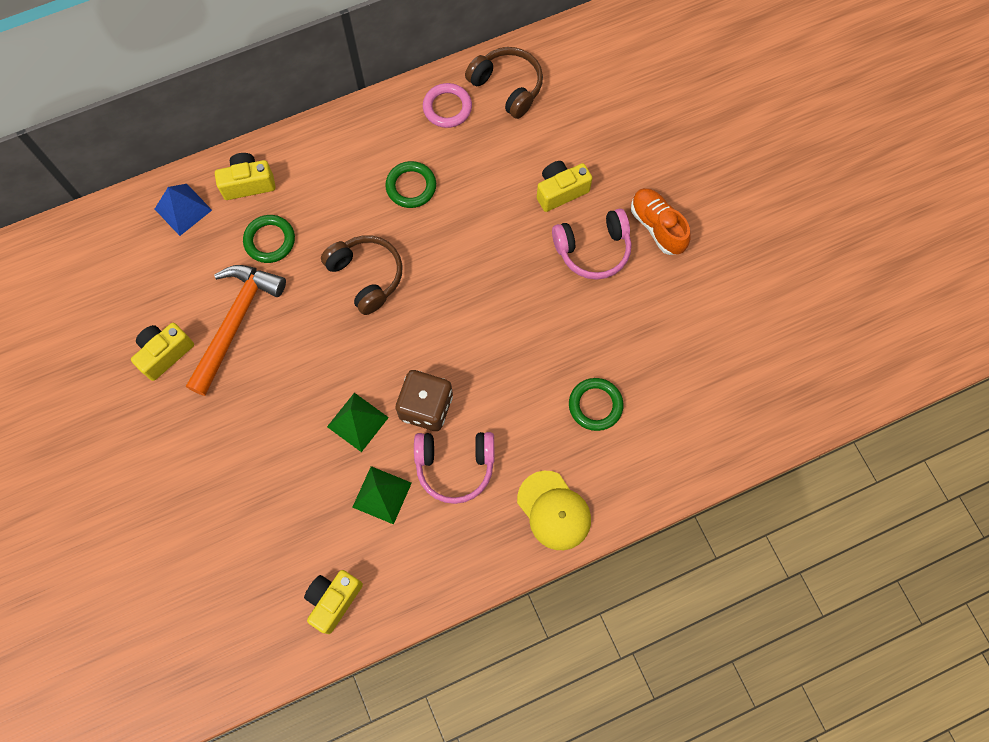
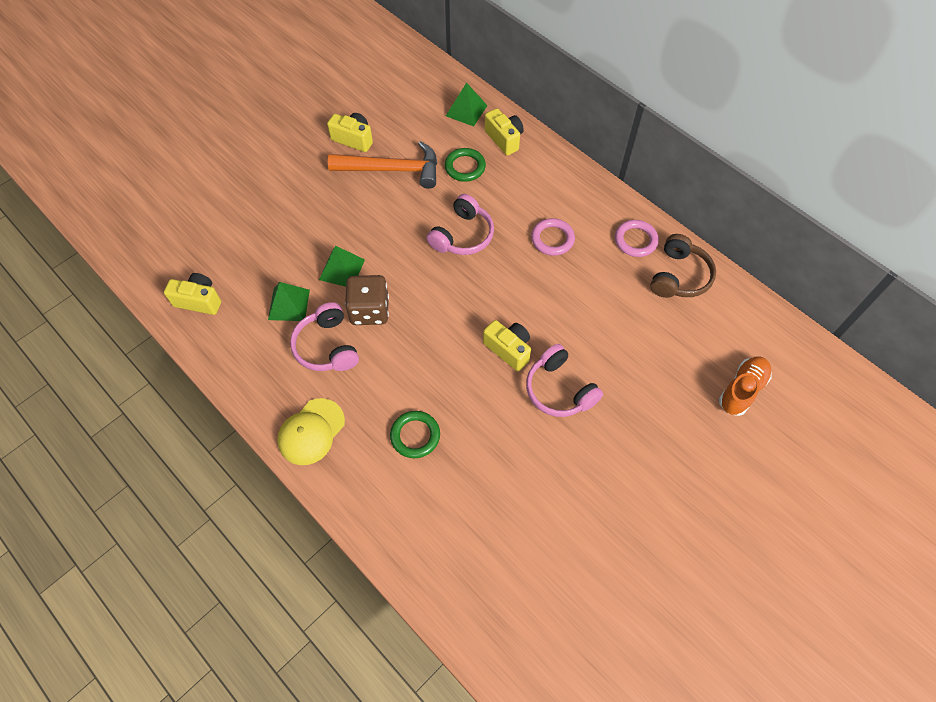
camera: 70 degrees right, 10 degrees down
(183, 209) = (466, 110): blue pyramid -> green pyramid
(366, 276) = (462, 235): brown headphones -> pink headphones
(411, 186) = (552, 239): green ring -> pink ring
(560, 191) = (602, 347): yellow camera -> yellow camera (508, 349)
(657, 226) = (606, 436): orange shoe -> orange shoe (742, 390)

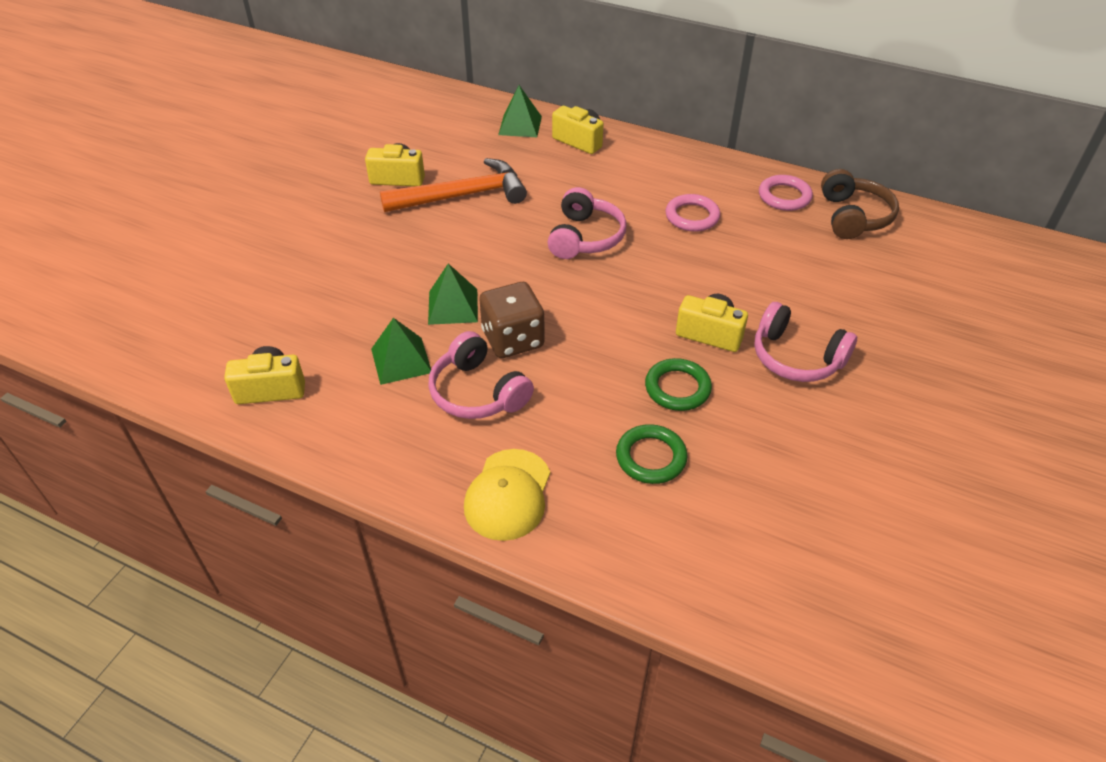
camera: 20 degrees left, 15 degrees down
(465, 167) = (549, 175): green ring -> green ring (677, 388)
(742, 390) = (995, 302): orange shoe -> none

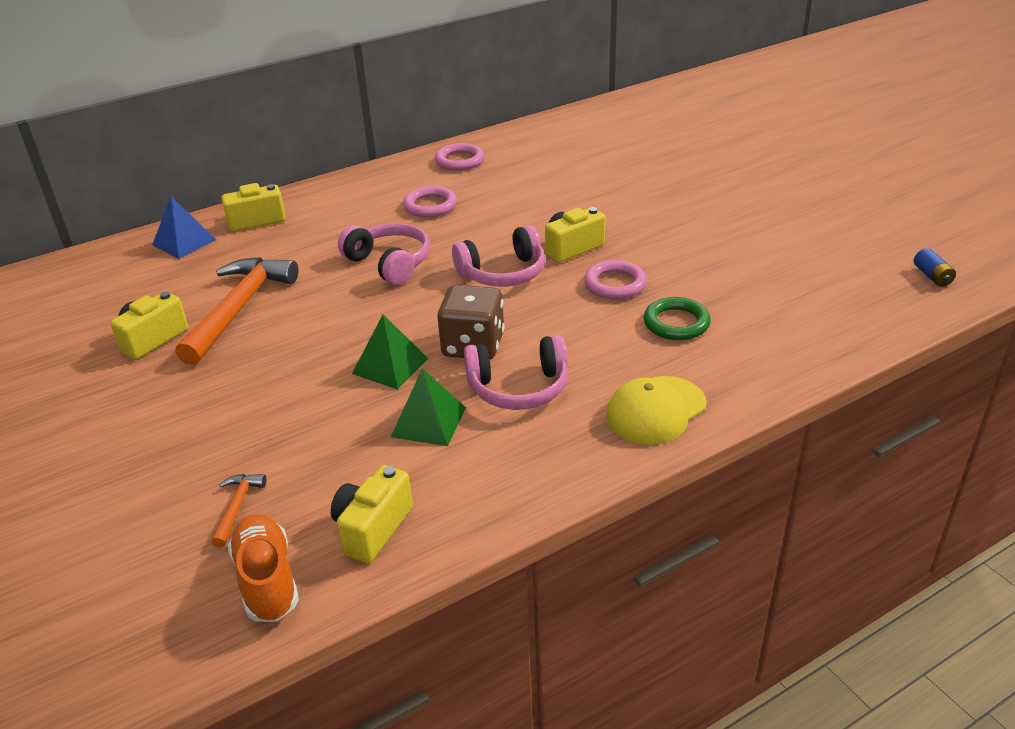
camera: 55 degrees left, 10 degrees down
(198, 363) = (267, 580): none -> orange shoe
(257, 312) = (237, 507): none -> orange hammer
(508, 494) = (655, 410): yellow cap -> yellow cap turned 90 degrees clockwise
(520, 125) = (184, 242): green pyramid -> blue pyramid
(677, 388) = (615, 284): green ring -> pink ring
(796, 357) = (634, 223): pink headphones -> pink headphones (503, 273)
(853, 216) = (516, 145): brown headphones -> none
(938, 656) = (932, 276): none -> blue battery

